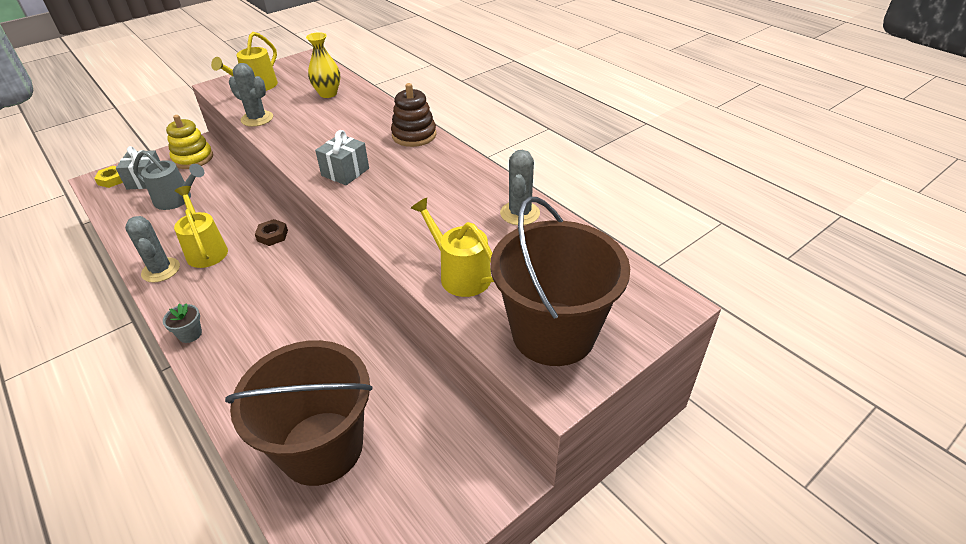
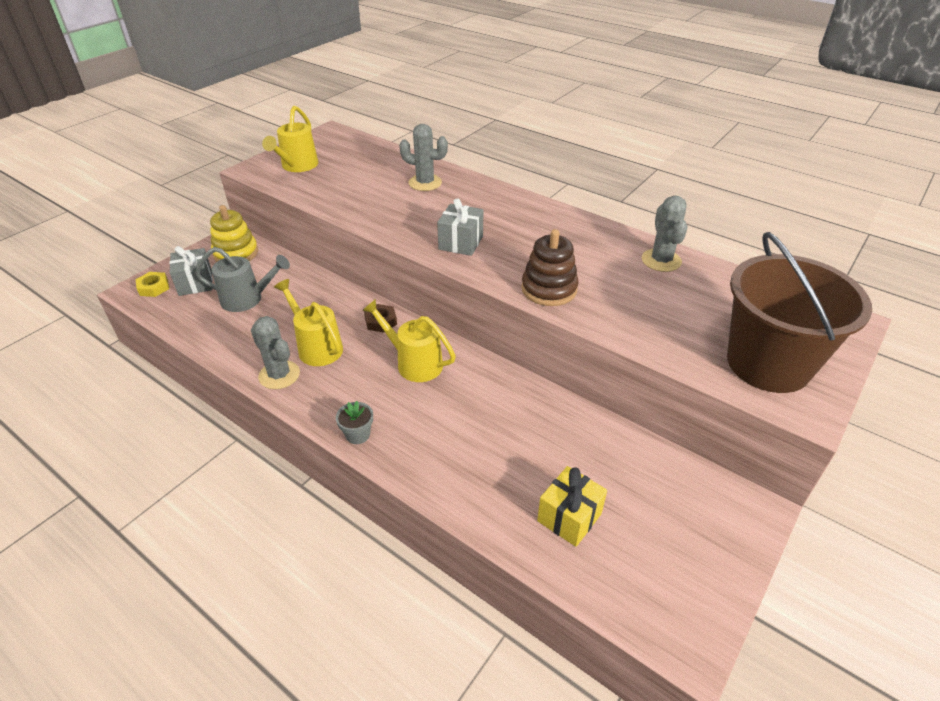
camera: 15 degrees left, 0 degrees up
(257, 119) = (324, 200): grey cactus -> grey cactus (425, 183)
(322, 447) = (569, 517): brown bucket -> yellow gift
(328, 94) = (383, 166): yellow vase -> none
(414, 135) = (504, 198): brown stacking toy -> brown stacking toy (549, 289)
(460, 274) = (646, 325): yellow watering can -> yellow watering can (413, 363)

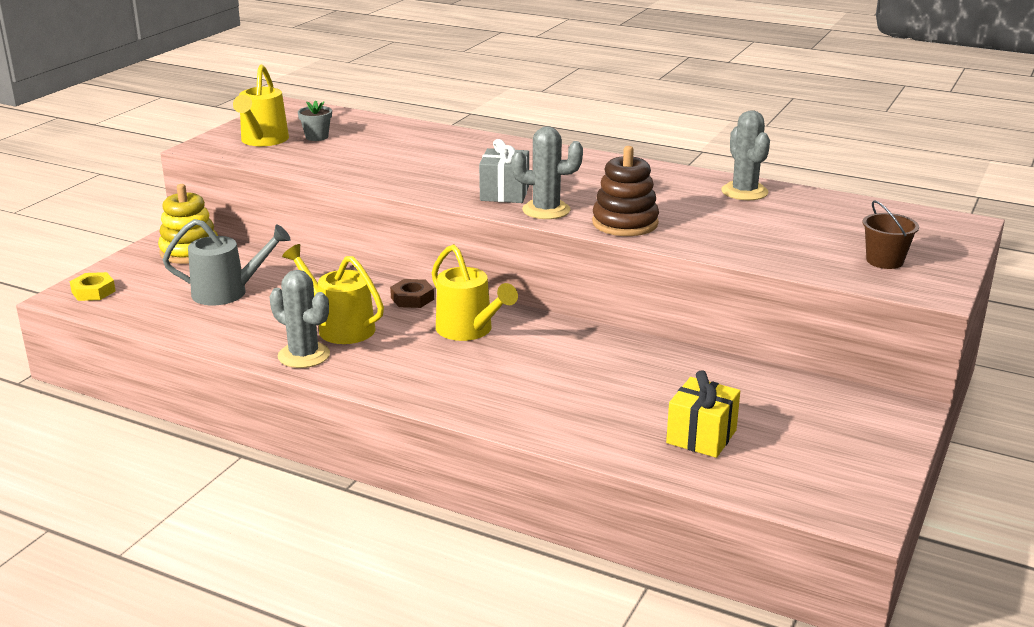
camera: 10 degrees left, 15 degrees down
(195, 283) = (149, 283): grey gift -> none
(358, 434) = (426, 396): grey flower pot -> grey flower pot (317, 137)
(413, 363) = (469, 331): yellow watering can -> yellow watering can turned 150 degrees counterclockwise
(425, 183) = (436, 146): grey cactus -> grey cactus (546, 210)
(768, 364) = (884, 261): brown bucket -> brown bucket, size x0.40

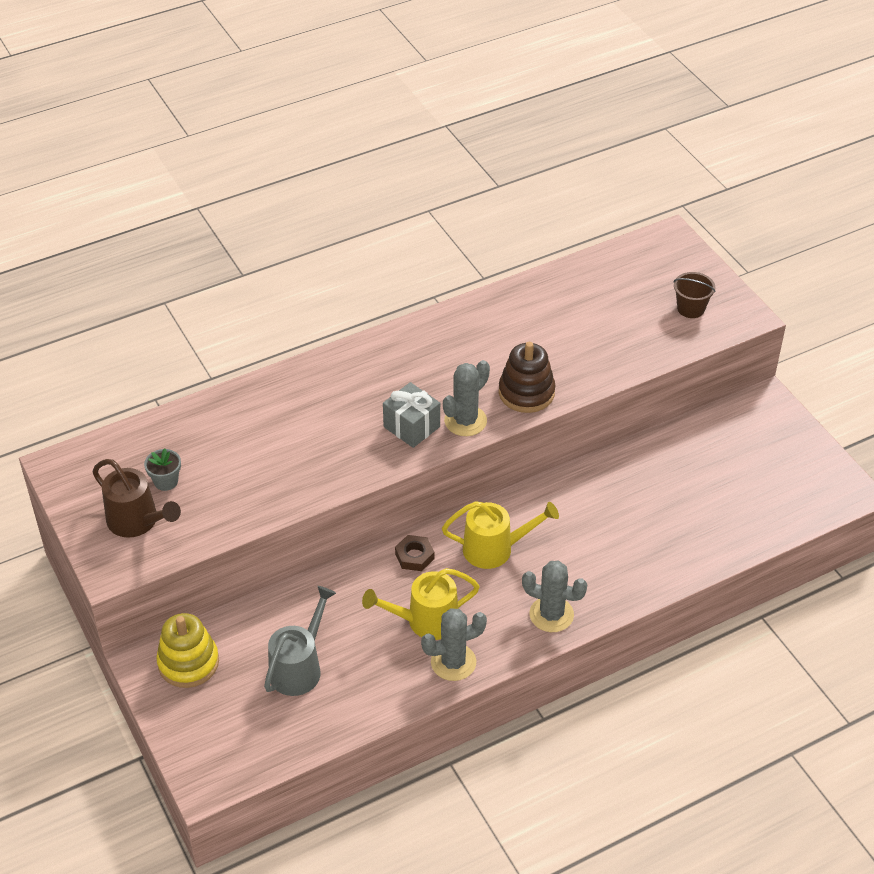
camera: 55 degrees left, 20 degrees up
(93, 291) = (213, 760): yellow nut -> none
(263, 141) = (138, 522): yellow watering can -> brown watering can
(701, 436) = (725, 509): yellow gift -> none
(744, 192) = (529, 301): grey cactus -> grey cactus (551, 614)

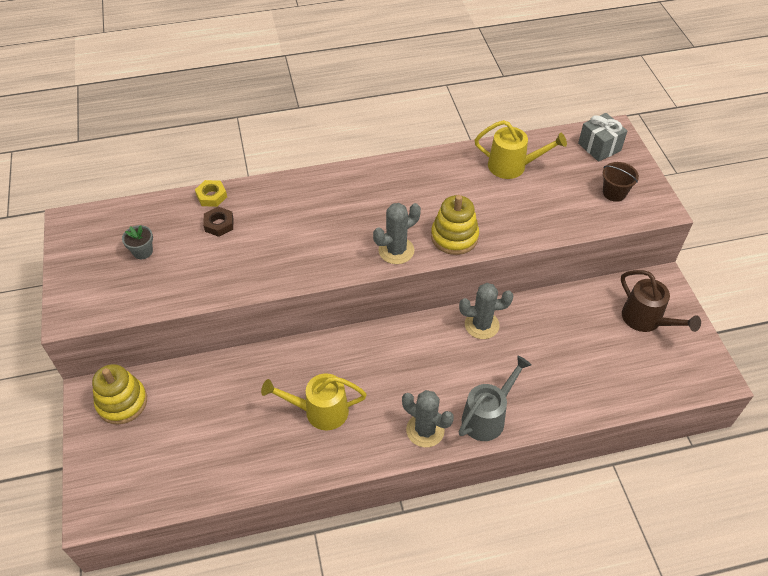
camera: 15 degrees right, 5 degrees up
(138, 522) = (107, 280): brown watering can -> brown watering can (646, 320)
(221, 402) = (211, 196): none -> yellow nut
(299, 667) = (205, 427): grey watering can -> grey watering can (487, 416)
(412, 427) = (351, 246): grey gift -> grey gift (599, 147)
(414, 556) = (331, 352): brown nut -> brown nut (219, 224)
(453, 662) = (329, 454): grey cactus -> grey cactus (481, 325)
(495, 549) = (398, 361): yellow watering can -> yellow watering can (513, 166)
(526, 392) = (454, 237): brown stacking toy -> yellow stacking toy

